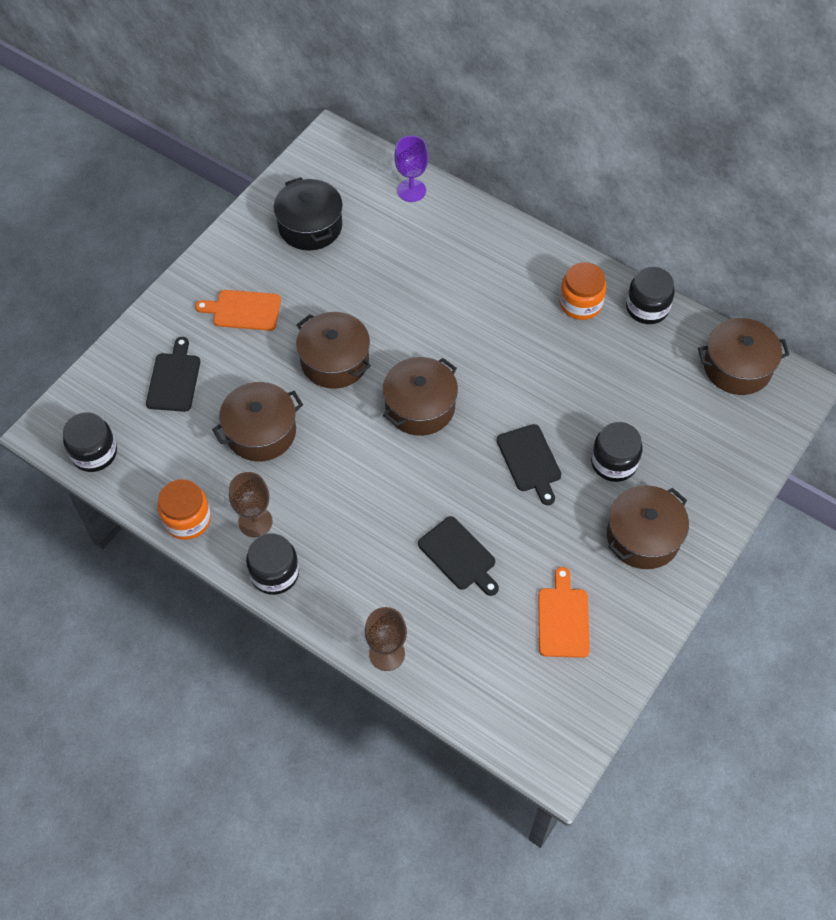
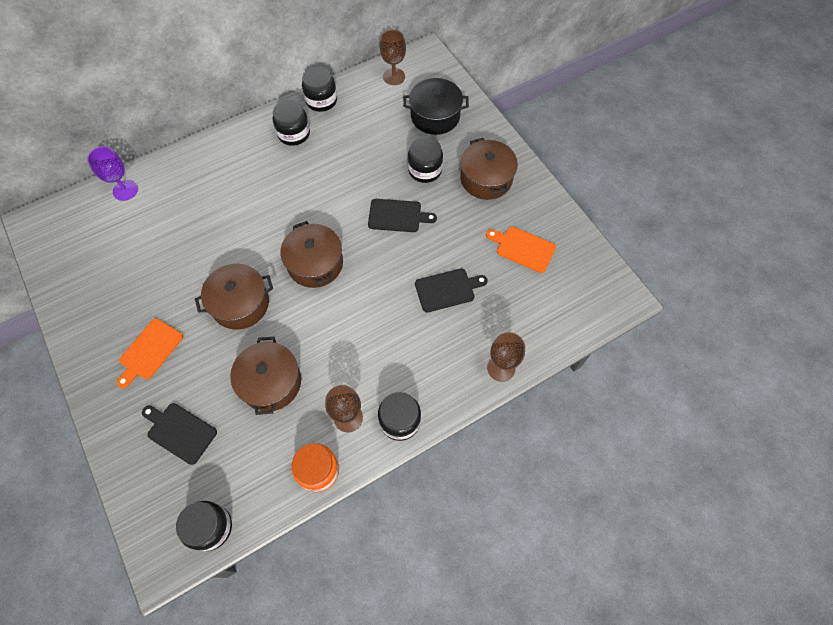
camera: 65 degrees left, 5 degrees up
(310, 226) = (105, 271): black pot -> black pot (435, 116)
(580, 303) = (294, 133): orange jar -> black jar
(737, 367) = (394, 77): brown pot -> brown goblet

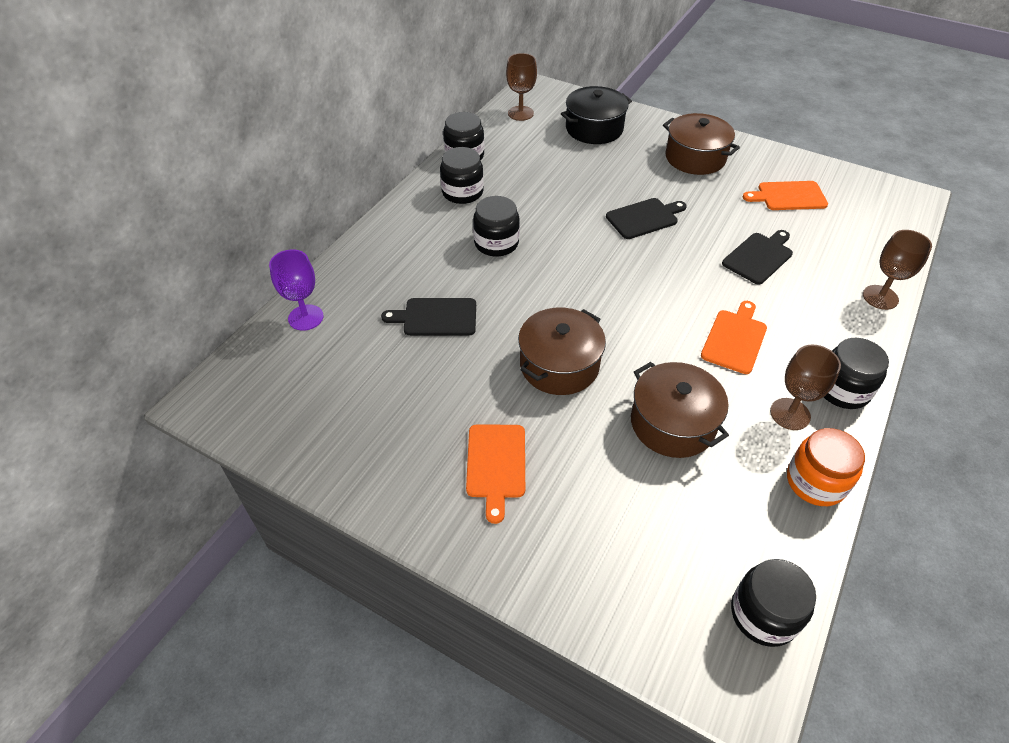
camera: 30 degrees left, 15 degrees down
(180, 431) = (619, 530): black cutting board -> black cutting board (436, 317)
(315, 263) = (604, 292): brown pot -> none
(366, 345) = (735, 339): none -> orange cutting board
(425, 170) = (630, 172): black jar -> black jar (496, 243)

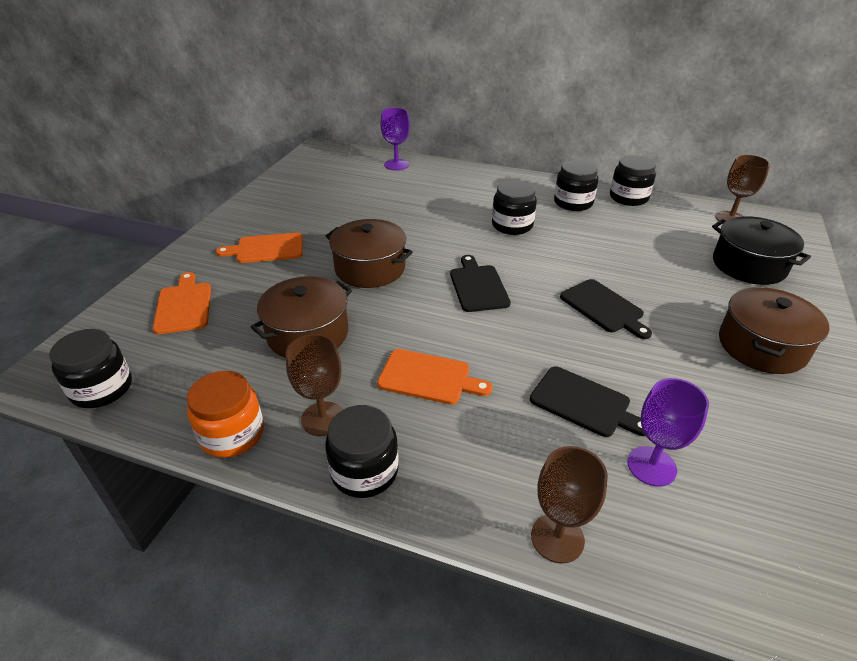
camera: 80 degrees right, 10 degrees down
(436, 317) = (410, 209): black cutting board -> black cutting board (478, 286)
(788, 196) = (745, 442): orange cutting board -> orange cutting board (184, 306)
(815, 241) = (651, 466): none -> purple goblet

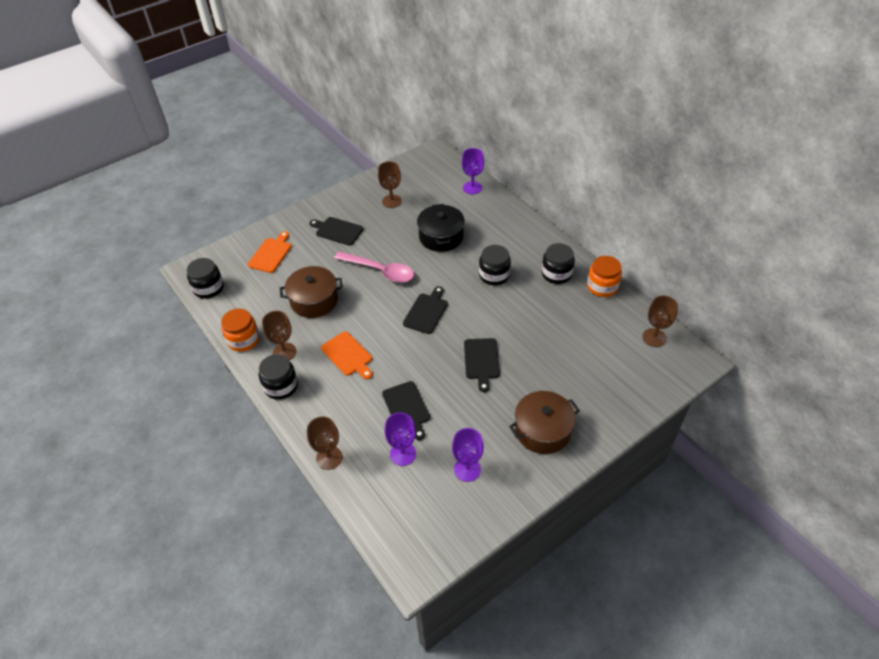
camera: 35 degrees right, 10 degrees up
(266, 249) = (337, 231): orange cutting board -> black cutting board
(312, 201) = (391, 201): none -> brown goblet
(370, 268) = (380, 271): brown pot -> pink spoon
(628, 197) = (602, 286): black jar -> orange jar
(748, 265) = (612, 378): black pot -> black pot (441, 237)
(750, 437) = (467, 469): none -> purple goblet

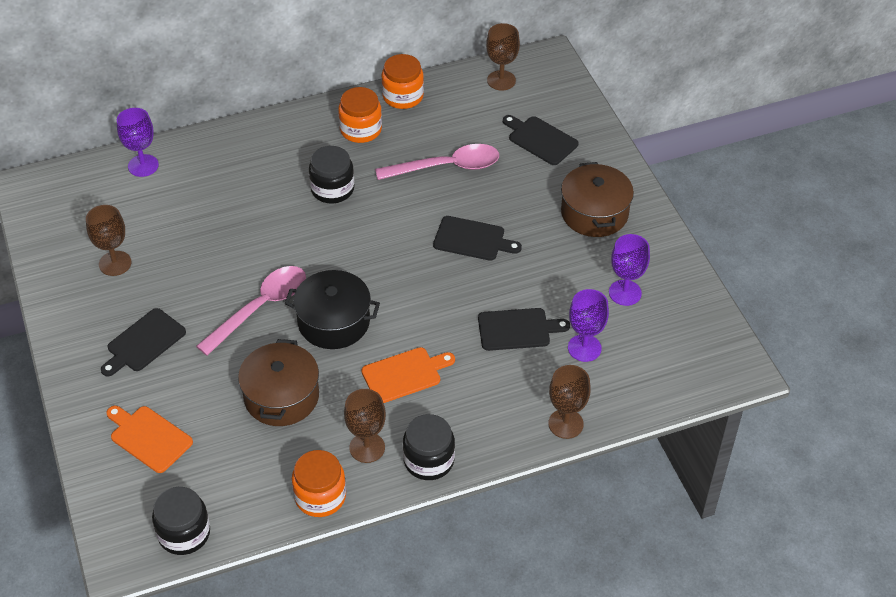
camera: 75 degrees left, 0 degrees up
(426, 312) = (365, 274): black cutting board -> black cutting board (540, 139)
(441, 237) = (228, 225): black pot -> black pot (334, 322)
(545, 328) = (446, 167): none -> pink spoon
(556, 274) = (361, 129): black jar -> orange jar

